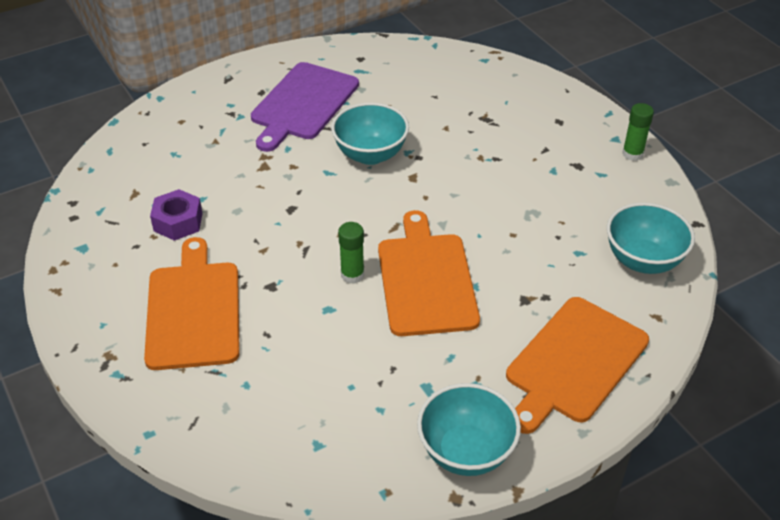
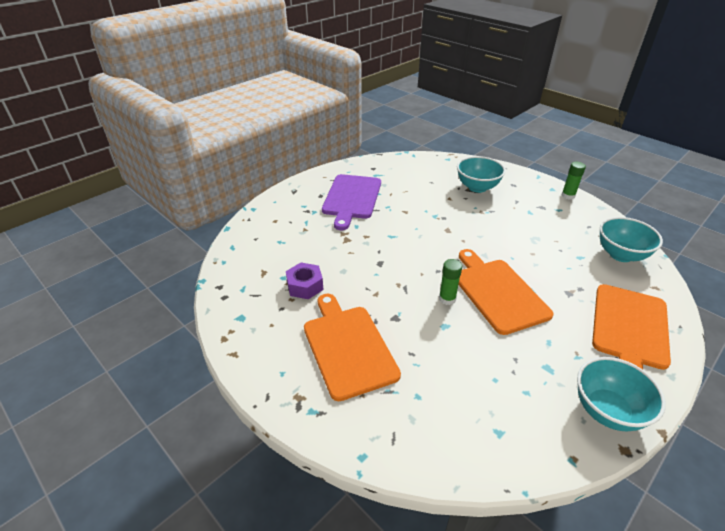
camera: 15 degrees left, 5 degrees down
(370, 154) = (412, 221): turquoise bowl -> turquoise bowl (477, 187)

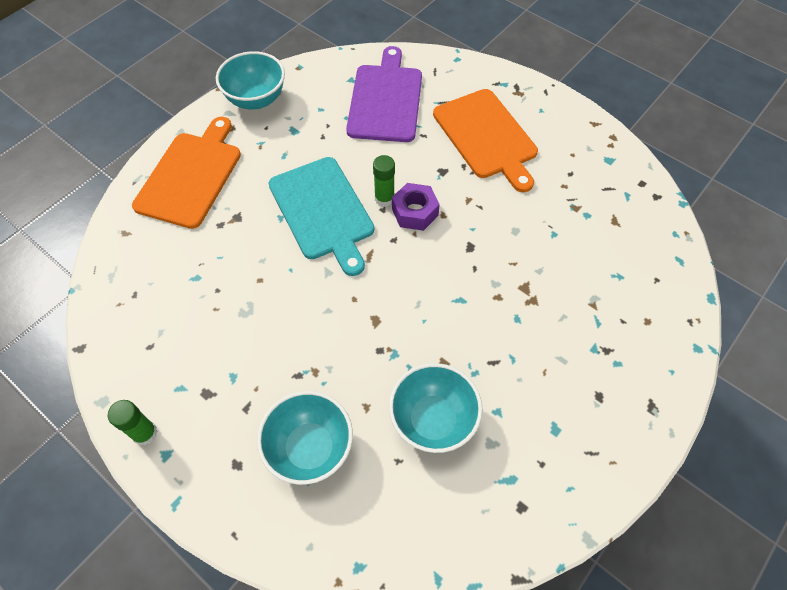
camera: 175 degrees right, 20 degrees up
(305, 286) = (555, 204): purple nut -> purple nut (415, 212)
(352, 198) = (541, 391): purple cutting board -> purple cutting board (385, 100)
(498, 292) = (323, 211): orange cutting board -> turquoise cutting board
(621, 255) = (135, 286): turquoise bowl -> turquoise bowl (433, 420)

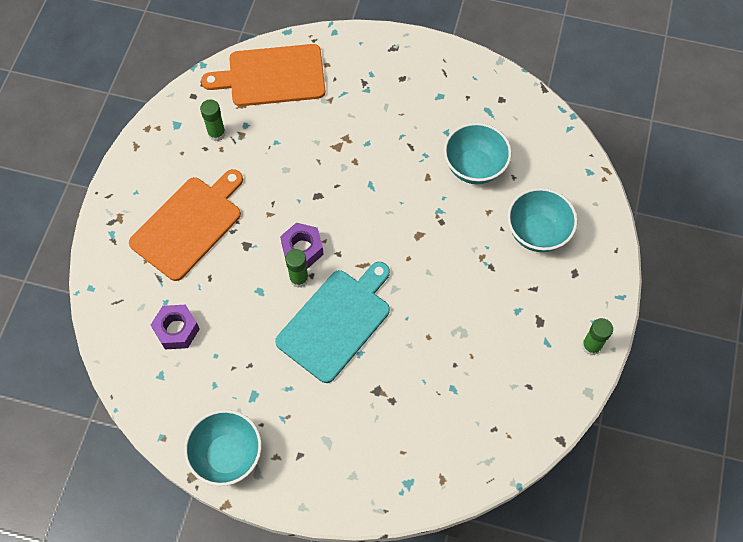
camera: 115 degrees left, 5 degrees up
(190, 176) = (352, 460): orange cutting board -> orange cutting board (272, 76)
(385, 100) = (177, 330): purple cutting board -> purple nut
(585, 188) = (216, 133): none -> green glue stick

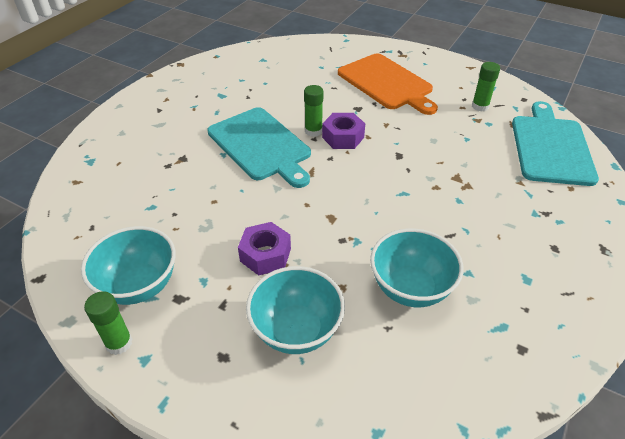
camera: 105 degrees right, 20 degrees down
(177, 330) = (295, 69): purple nut -> purple nut (265, 255)
(227, 455) = (183, 79): turquoise bowl -> turquoise bowl (139, 286)
(272, 76) = (550, 147): orange cutting board -> turquoise cutting board

